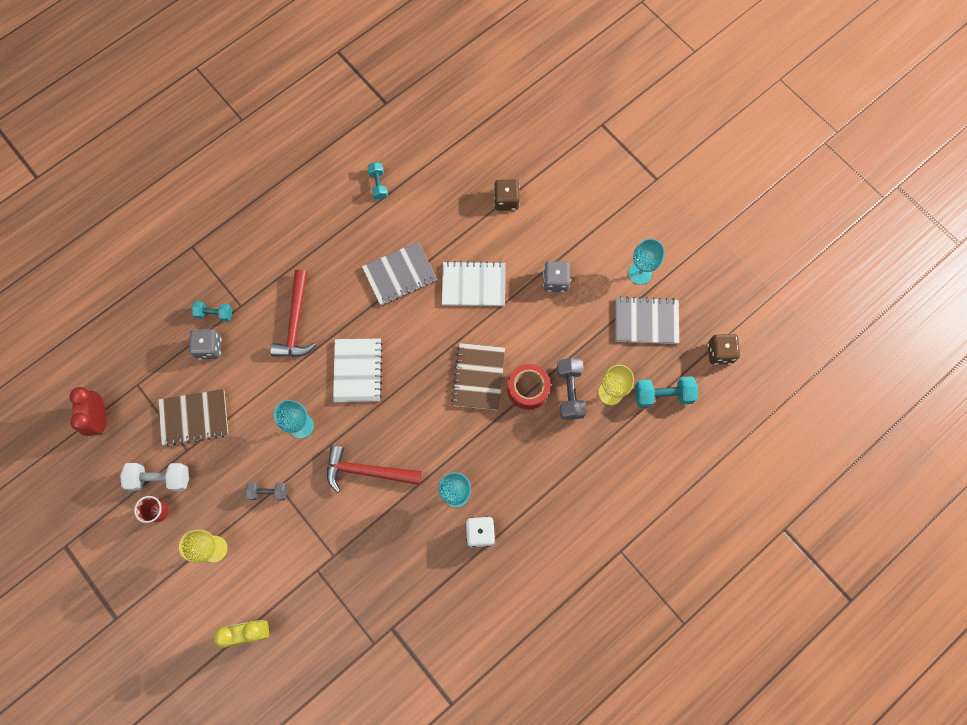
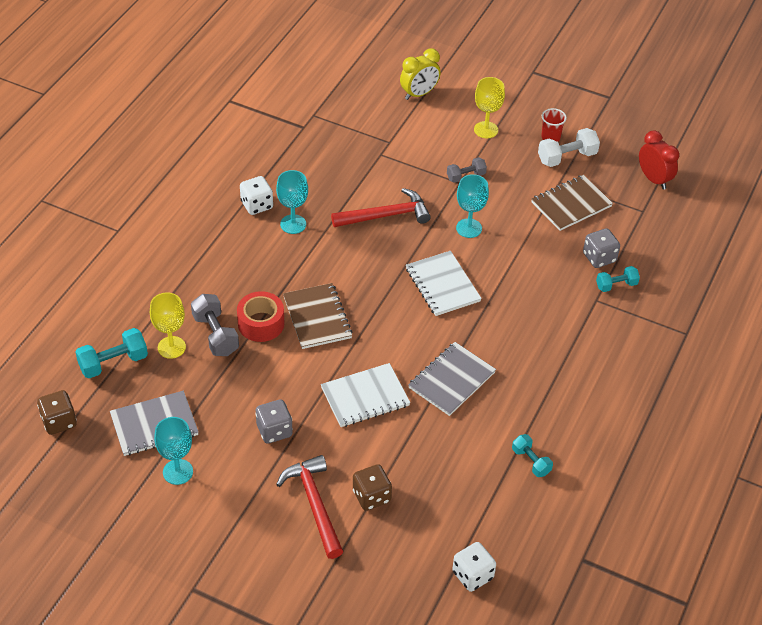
camera: 155 degrees right, 25 degrees down
(296, 322) = (530, 304): red hammer -> red hammer (314, 504)
(464, 119) = (472, 575): none -> white dice

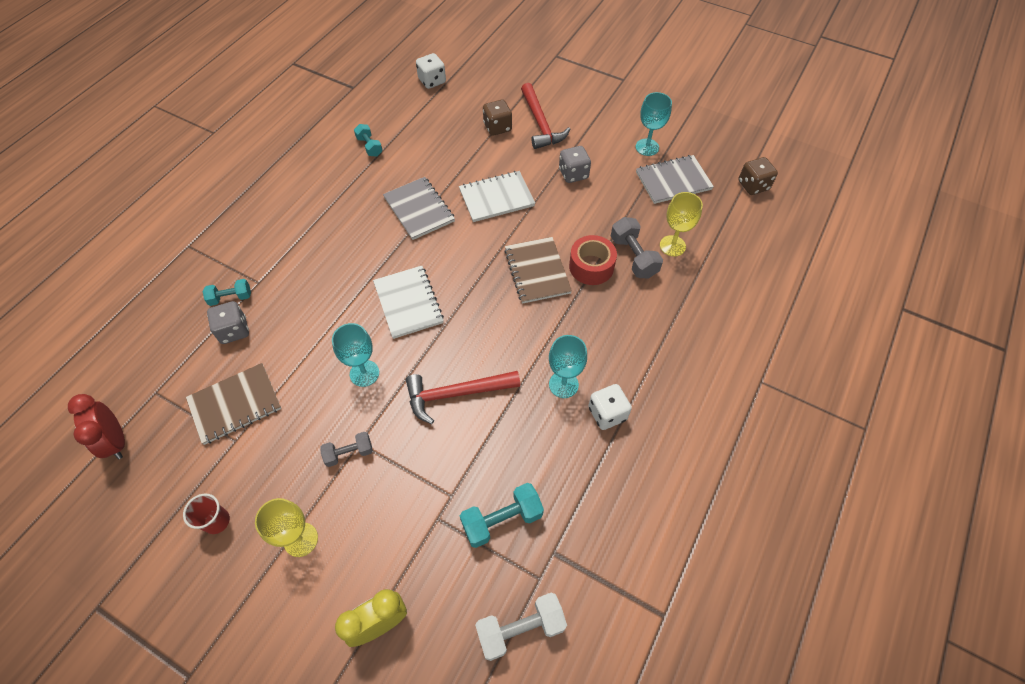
camera: 175 degrees left, 10 degrees up
(113, 363) = (722, 233): turquoise dumbbell -> turquoise dumbbell (502, 520)
(451, 380) = (419, 209): grey notebook -> grey notebook turned 75 degrees counterclockwise
(567, 157) = (209, 483): white dumbbell -> white dumbbell (520, 629)

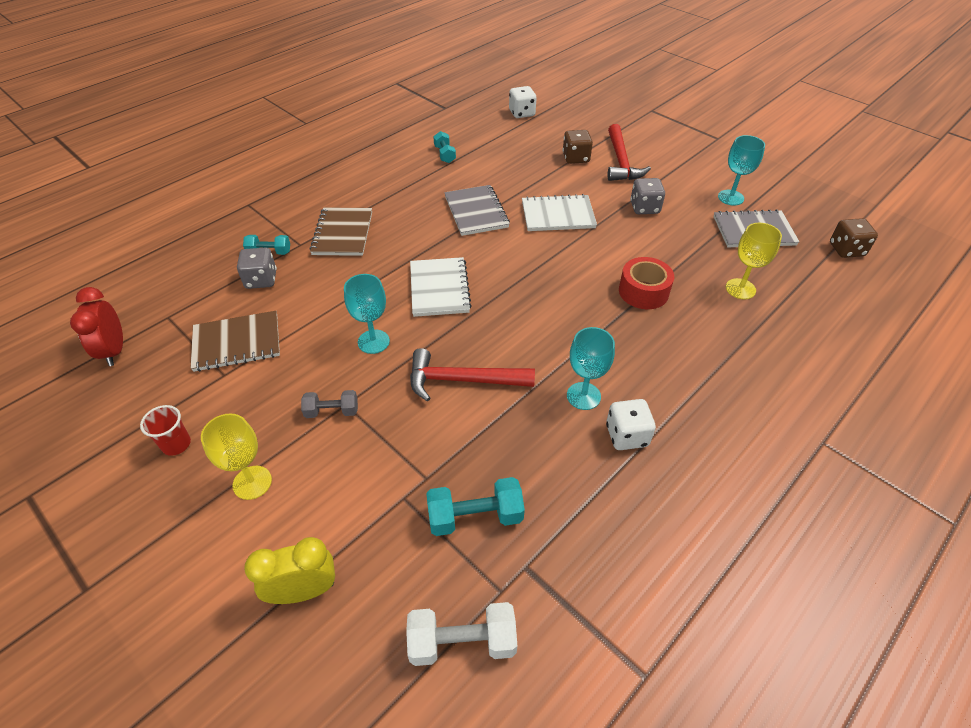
camera: 15 degrees right, 10 degrees down
(537, 271) = (583, 285): brown notebook -> brown notebook (343, 233)
(633, 257) = (693, 291): grey dumbbell -> none

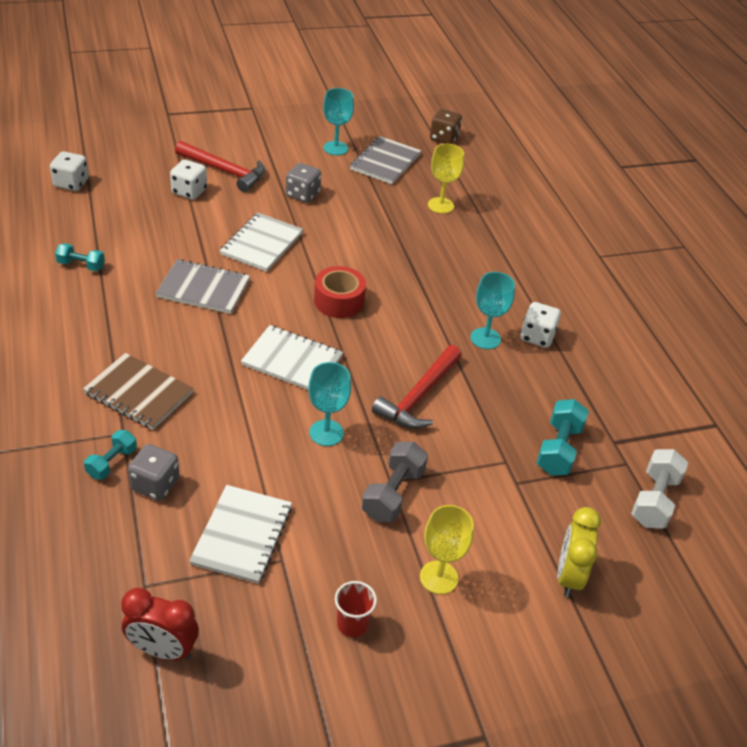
camera: 65 degrees left, 5 degrees down
(237, 343) = (242, 535): brown notebook -> white notebook
(332, 411) = (393, 493): grey dumbbell -> grey dumbbell, size x1.56
(576, 158) = (189, 191): brown dice -> white dice
(643, 291) = (402, 251): red tape -> red tape (339, 301)

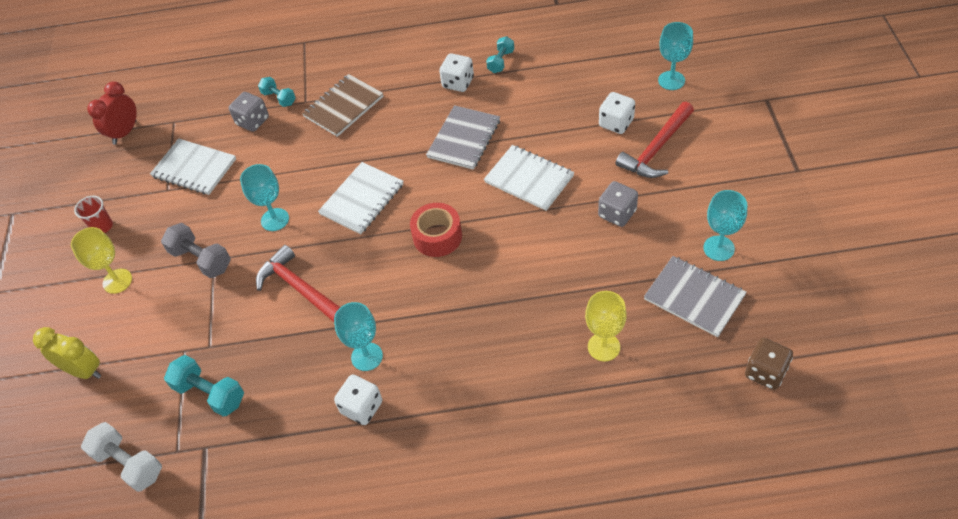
camera: 110 degrees right, 10 degrees up
(71, 183) = (623, 43): white dice -> white dice (458, 83)
(134, 158) = (671, 80): none -> turquoise goblet

